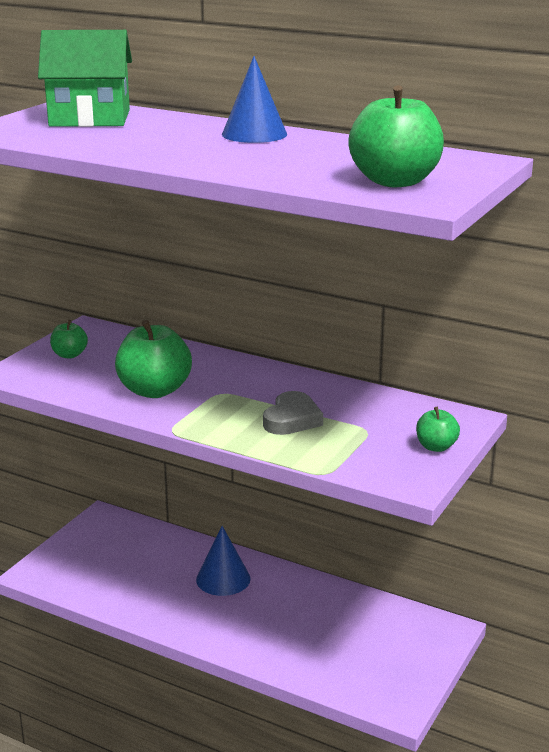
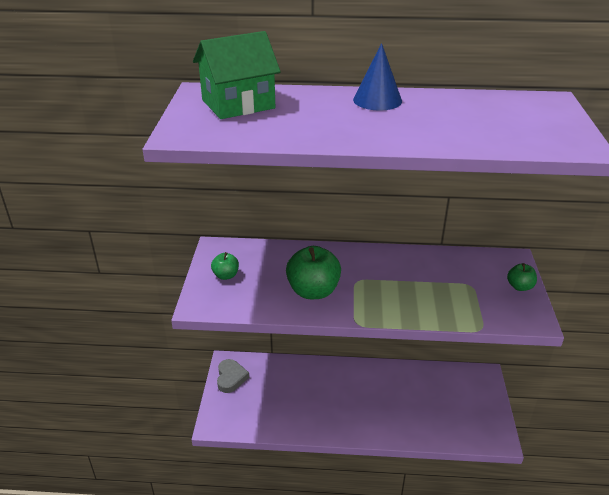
camera: 25 degrees left, 10 degrees up
(223, 579) = (337, 384): blue cone -> none
(292, 419) = (420, 290): grey heart -> grey heart (231, 378)
(395, 181) = (535, 132): green apple -> none

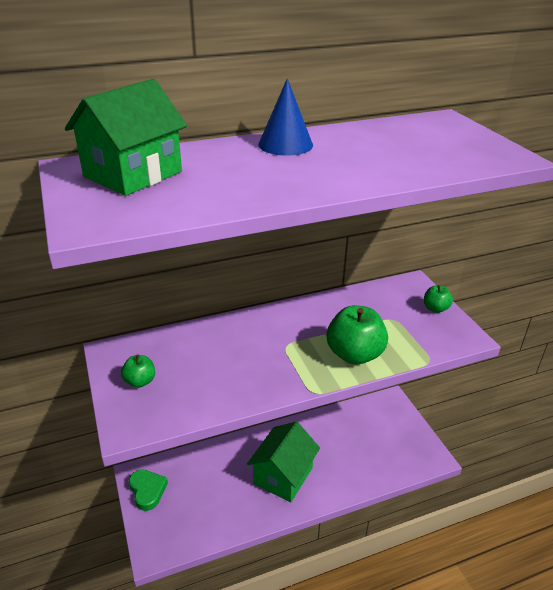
camera: 25 degrees left, 0 degrees up
(231, 378) = (147, 491): grey heart -> green heart
(313, 291) = (248, 370): green apple -> green apple (354, 354)
(347, 405) = (283, 476): none -> green house

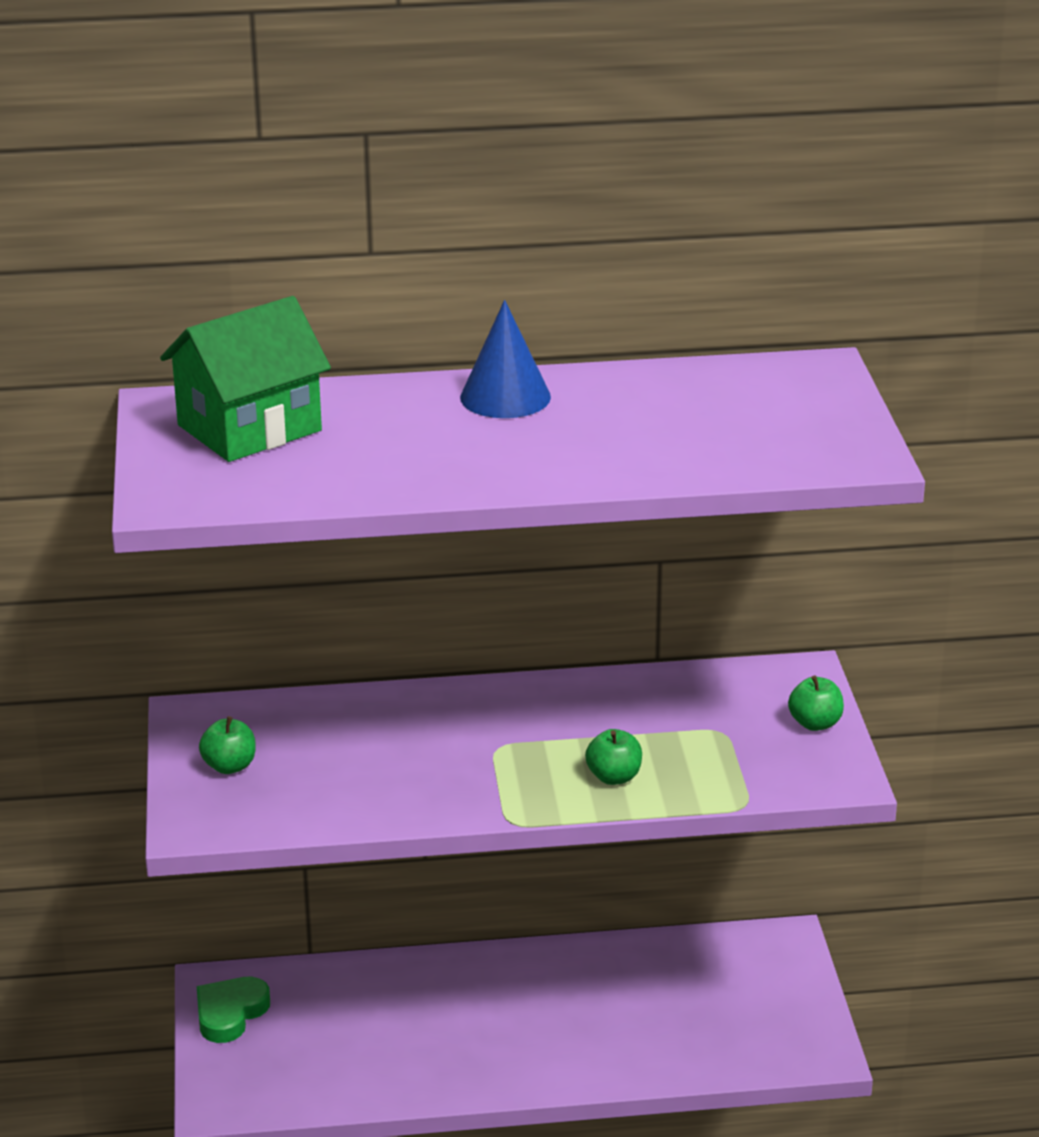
camera: 15 degrees right, 5 degrees down
(147, 491) = (230, 1013): green heart -> green heart turned 135 degrees counterclockwise
(283, 476) = (497, 1032): green house -> none
(354, 354) = (614, 777): green apple -> green apple, size x0.52

